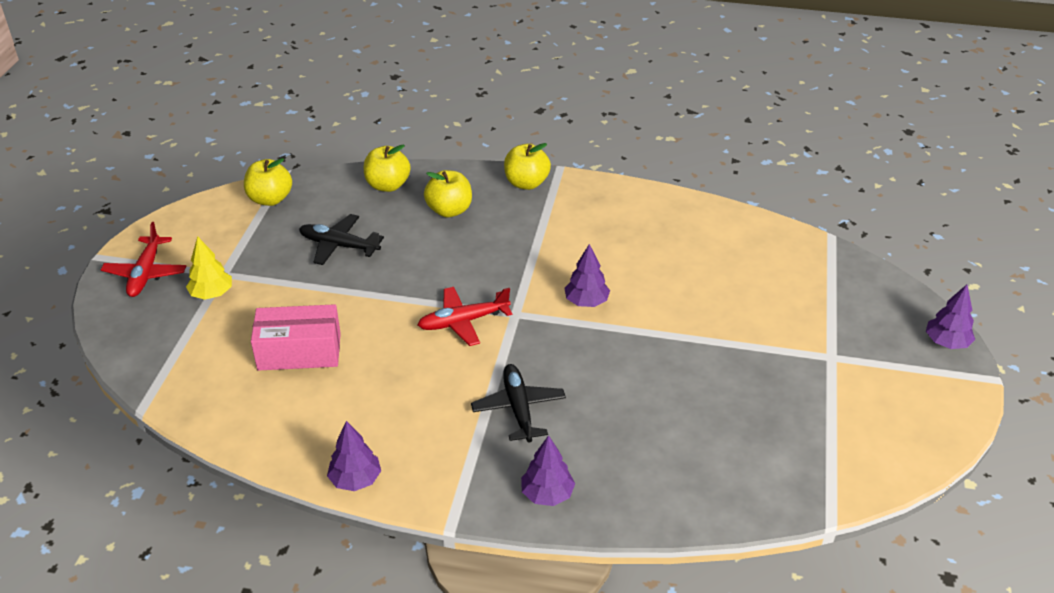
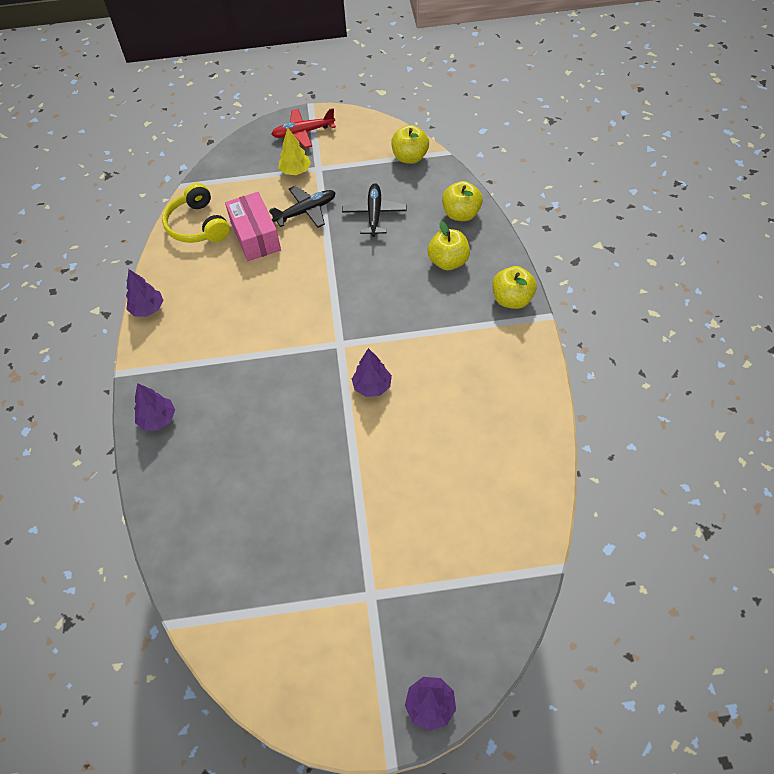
camera: 75 degrees right, 15 degrees up
(236, 404) = (198, 225): none -> yellow headphones
(463, 321) = (318, 315): red plane -> none
(519, 408) = (237, 377): black plane -> black plane (306, 211)

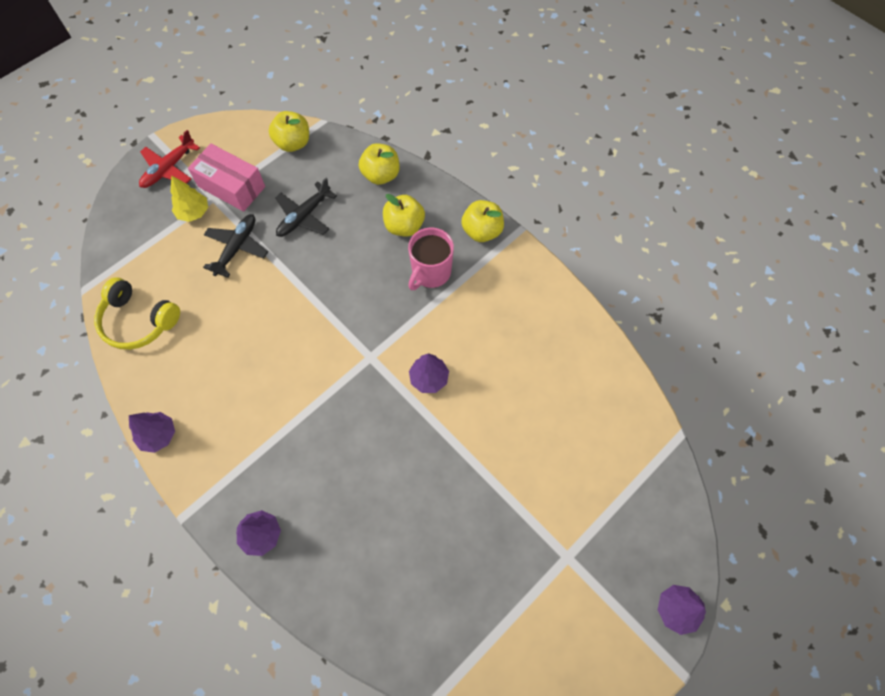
camera: 40 degrees left, 10 degrees up
(255, 236) = (207, 299): pink box -> pink box (231, 186)
(374, 214) = (304, 216): black plane -> black plane turned 105 degrees counterclockwise
(440, 308) = (430, 273): none -> pink mug

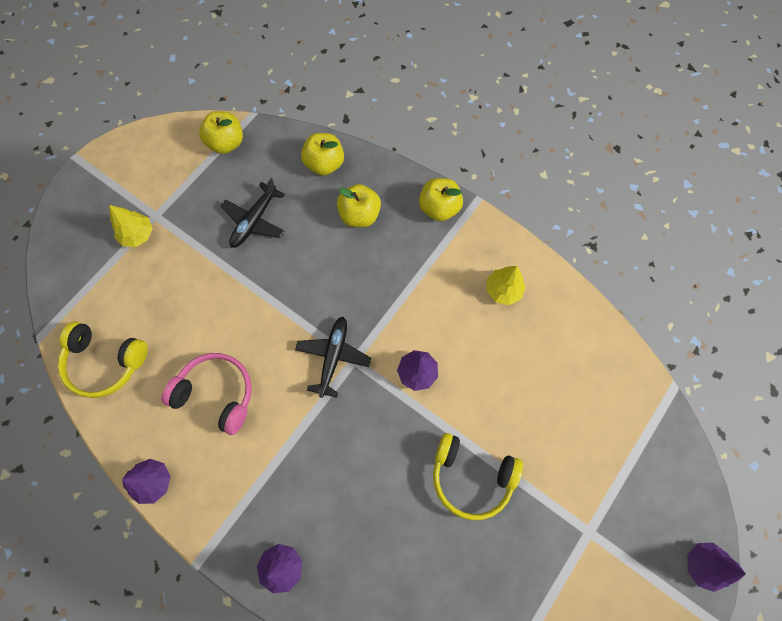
camera: 10 degrees left, 5 degrees up
(169, 168) = (101, 190): red plane -> none
(231, 186) = (172, 200): pink box -> none
(234, 366) = (216, 394): none -> pink headphones
(237, 248) = (191, 266): black plane -> black plane (333, 357)
(430, 273) = (396, 260): pink mug -> none
(461, 484) = (471, 477): none -> yellow headphones
(528, 316) = (503, 290): none -> yellow tree

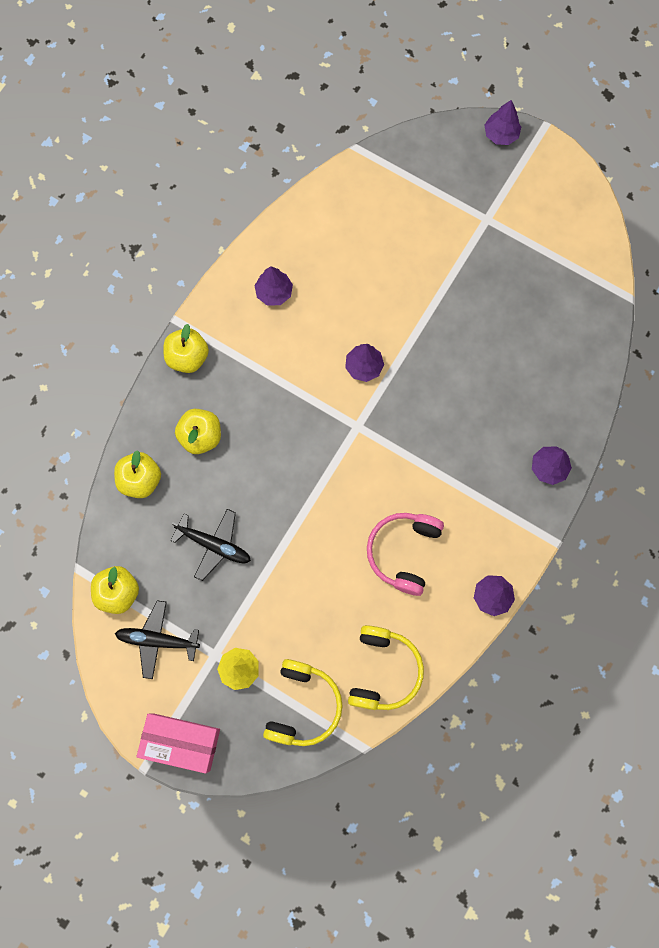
camera: 95 degrees left, 5 degrees up
(87, 185) = (181, 742): none -> pink box
(333, 357) = (356, 445): black plane -> black plane (157, 640)
(471, 477) = (453, 314): yellow headphones -> yellow headphones (303, 705)
(503, 290) = (274, 292): yellow tree -> purple tree

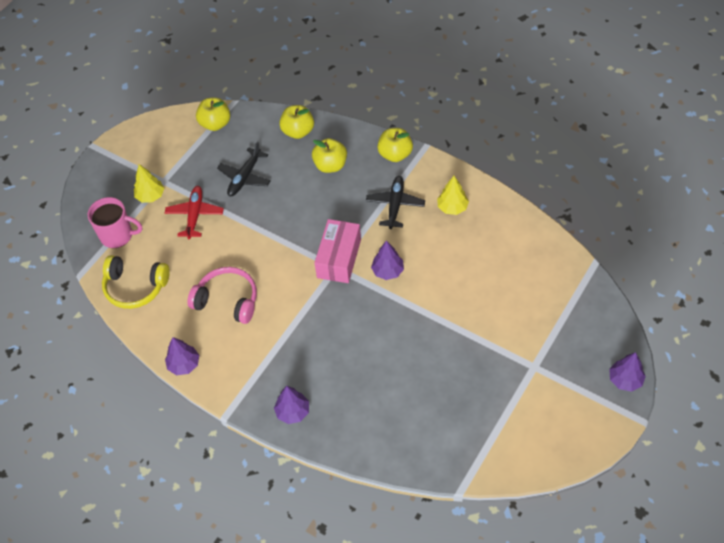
camera: 95 degrees right, 20 degrees down
(157, 640) = (178, 148): black plane -> black plane (395, 205)
(181, 742) = (105, 165): pink box -> pink box (339, 258)
(273, 605) = (195, 215): none -> red plane
(274, 292) = (452, 207): purple tree -> yellow tree
(303, 705) = (117, 235): yellow headphones -> pink mug

